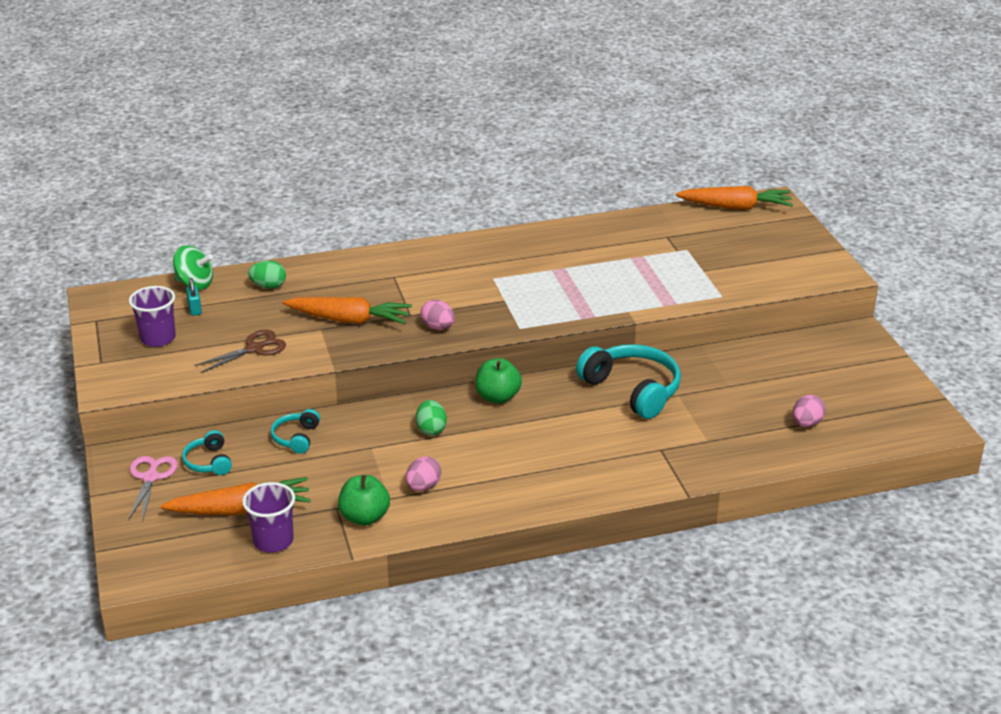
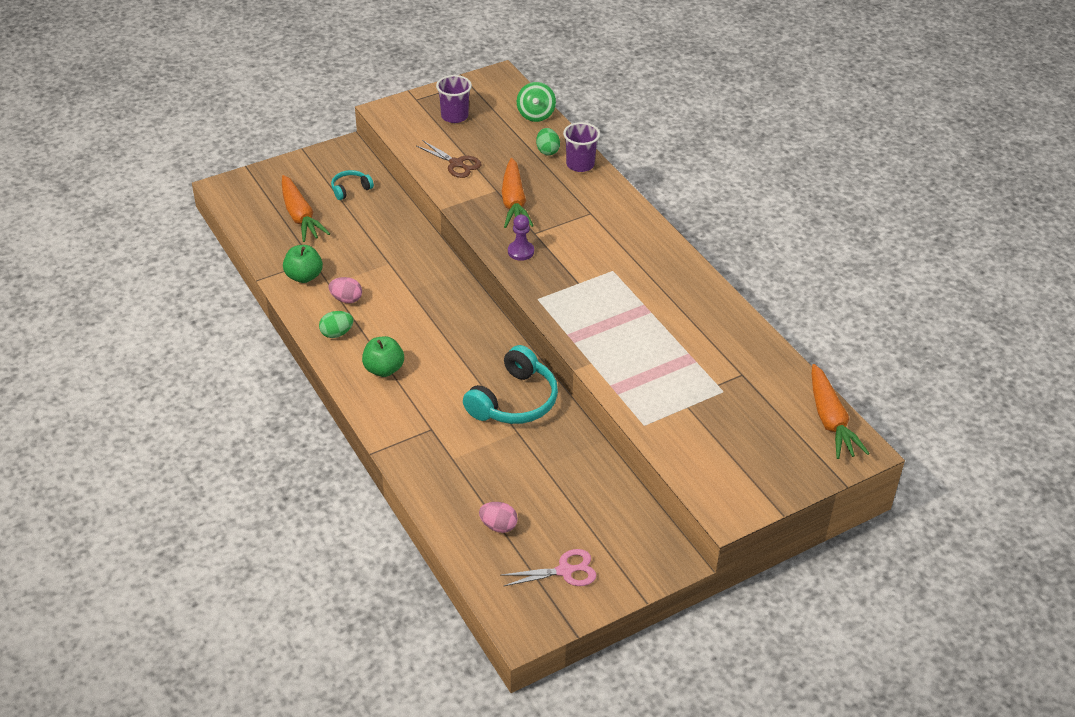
camera: 75 degrees right, 10 degrees up
(150, 478) = (326, 168): pink scissors -> pink scissors (564, 571)
(195, 309) = (500, 123): turquoise padlock -> none
(273, 541) = (269, 239): purple cup -> purple cup (580, 164)
(296, 438) = (390, 223): turquoise headphones -> none
(431, 429) = (420, 290): green egg -> green egg (337, 333)
(438, 327) = (520, 251): pink egg -> purple pawn
(497, 397) = (476, 320): green apple -> green apple (384, 369)

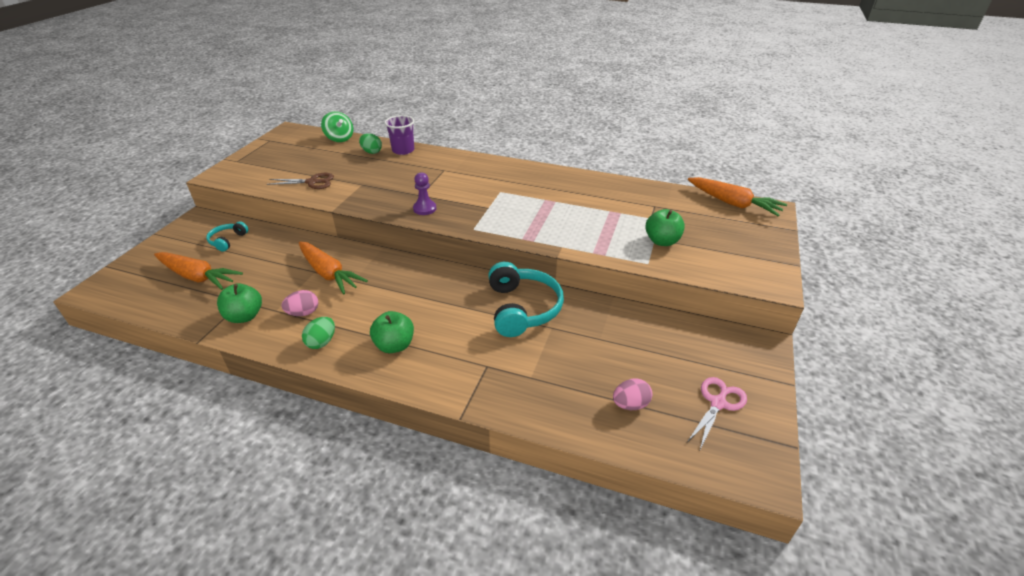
camera: 40 degrees left, 5 degrees down
(454, 116) = (279, 159): purple cup -> none
(514, 202) = (383, 185): orange carrot -> orange carrot (328, 273)
(690, 413) = (662, 241): none -> green apple

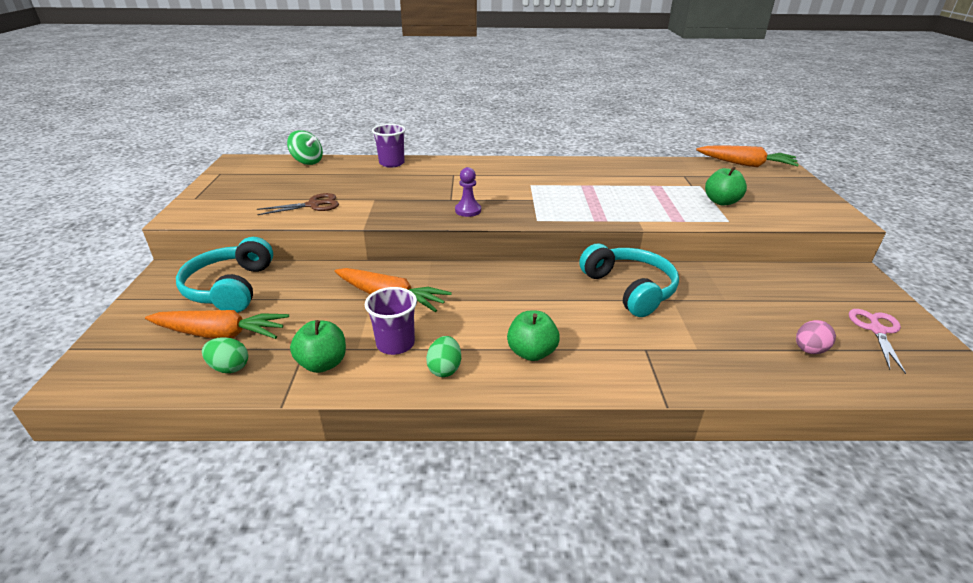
camera: 20 degrees left, 5 degrees down
(228, 240) = (231, 288): turquoise headphones -> turquoise headphones, size x1.96
(303, 313) = (395, 344): pink egg -> purple cup
(371, 152) = (357, 169): green egg -> green egg (229, 367)

